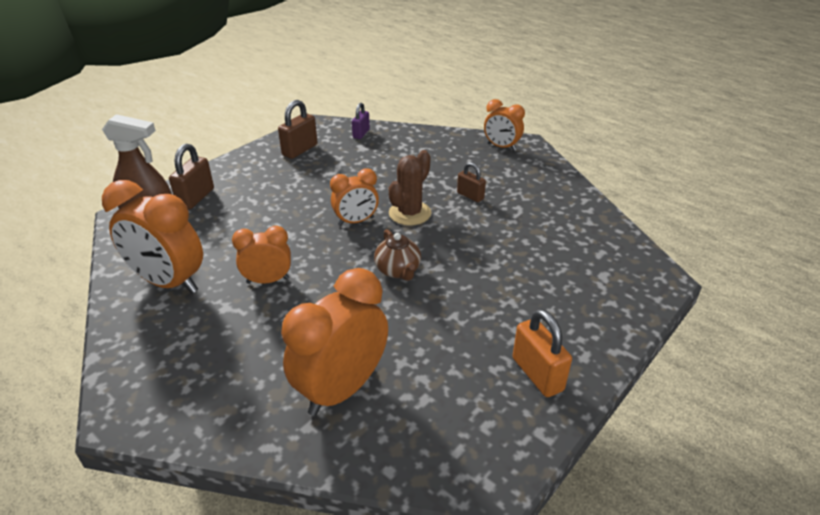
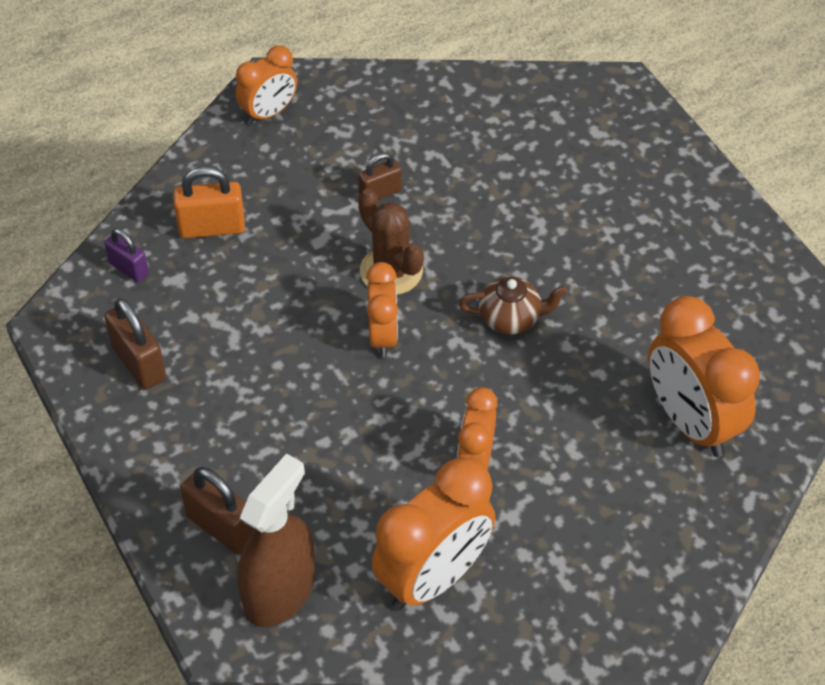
camera: 70 degrees left, 15 degrees up
(537, 374) = (724, 250): orange padlock -> orange padlock (212, 227)

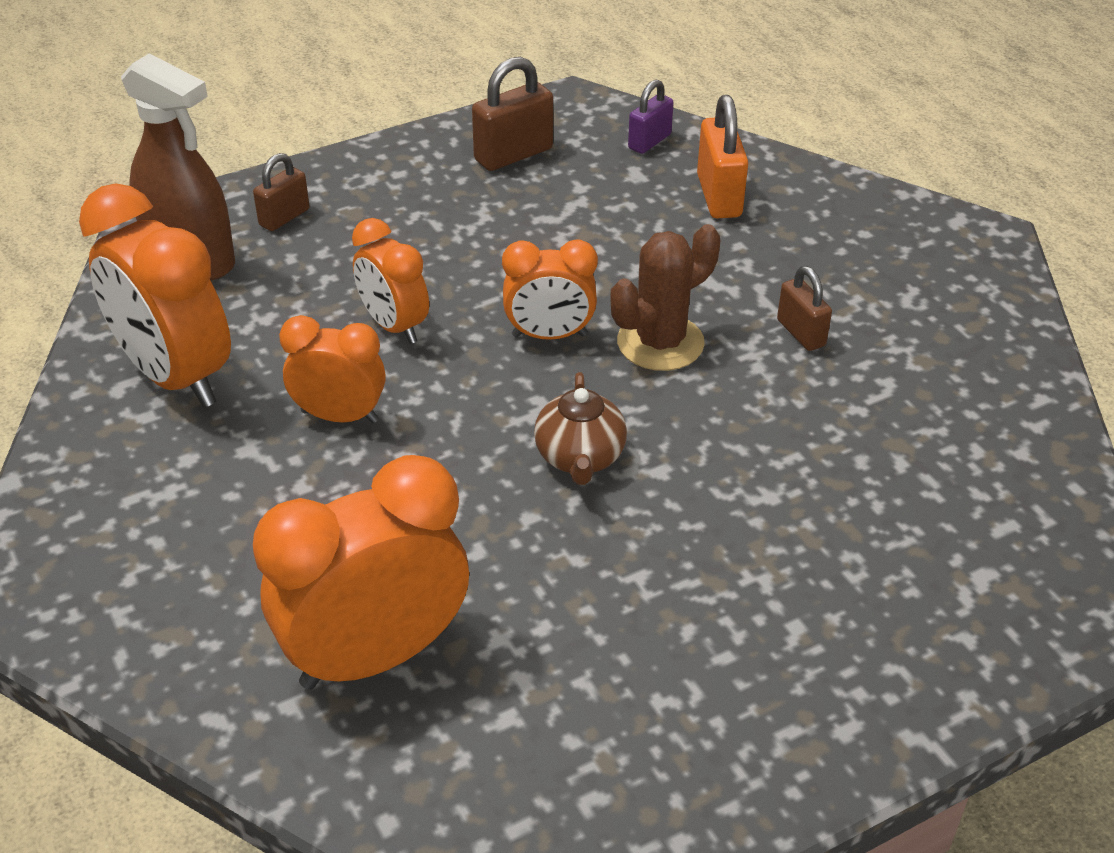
camera: 90 degrees right, 10 degrees down
(221, 527) = (284, 217): brown padlock -> brown padlock, size x0.64
(269, 113) = (927, 234): orange clock -> orange clock (394, 326)

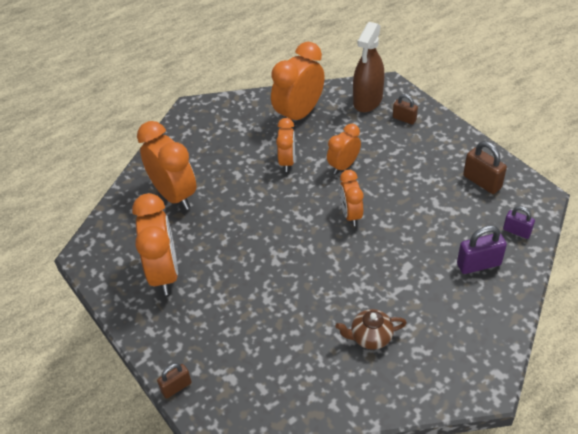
camera: 85 degrees right, 5 degrees up
(580, 457) = (278, 235): brown teapot -> brown teapot (370, 337)
(660, 343) = (356, 253): brown cactus -> none
(660, 691) = (164, 273): none -> orange clock
(719, 196) = (478, 264): orange padlock -> purple padlock
(801, 333) = (377, 305): brown padlock -> brown padlock (176, 387)

